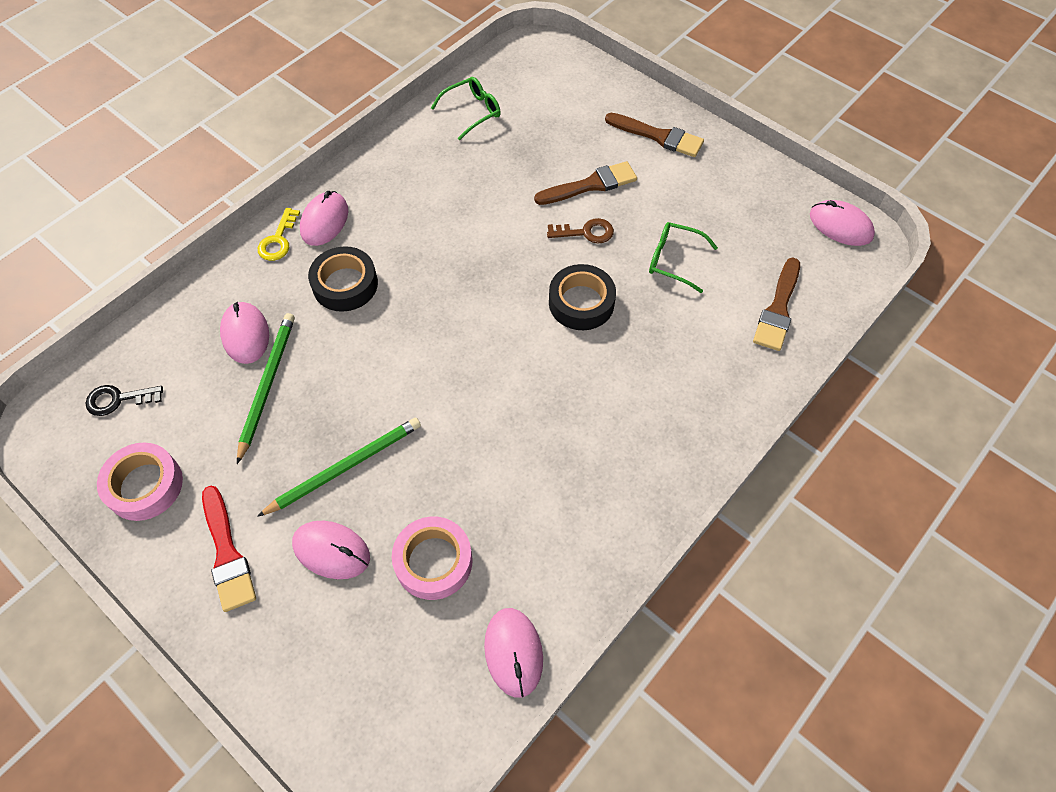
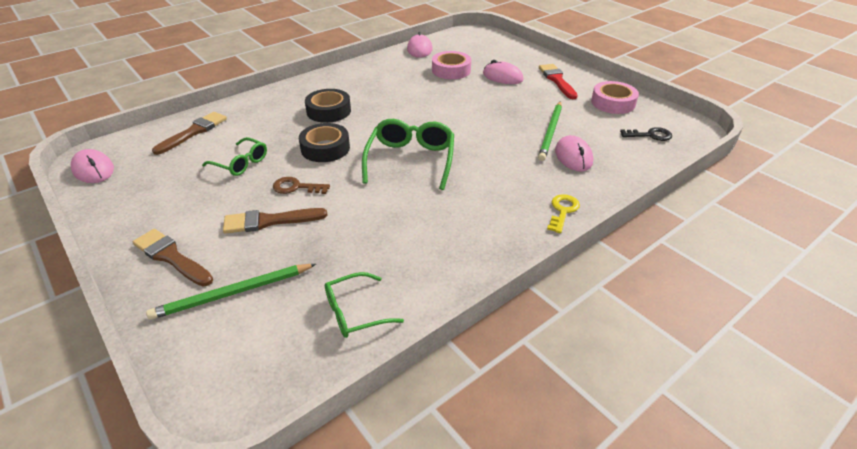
camera: 170 degrees left, 20 degrees down
(324, 221) = (522, 221): pink mouse -> none
(345, 284) = (501, 176): black tape -> black tape (328, 111)
(345, 467) = (496, 99): green pencil -> green pencil (232, 293)
(462, 296) = (410, 160): none -> green glasses

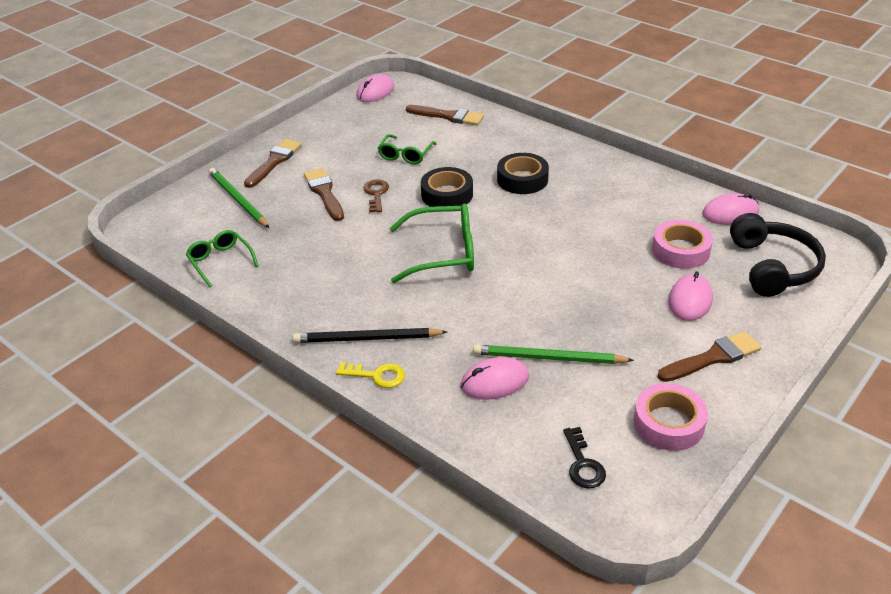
camera: 80 degrees right, 0 degrees up
(478, 49) = (773, 267): none -> black headphones
(515, 212) = (366, 339): none -> black pencil
(557, 80) = (712, 358): red brush -> brown brush

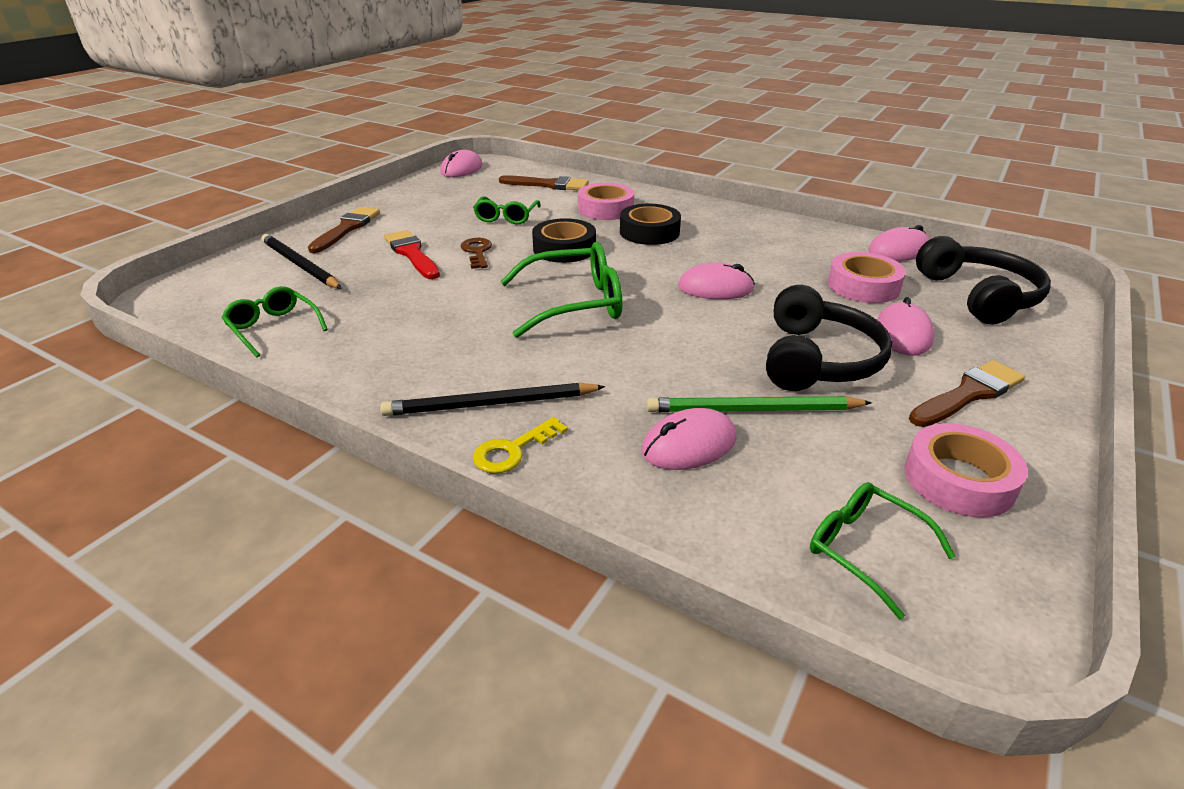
camera: 10 degrees left, 5 degrees down
(238, 200) = (300, 265): green pencil -> black pencil
(324, 193) = (412, 254): brown brush -> red brush
(376, 375) = (513, 450): yellow key -> yellow key turned 135 degrees clockwise
(492, 149) = (605, 209): none -> pink tape
(558, 244) = (715, 288): none -> pink mouse
(583, 464) = (865, 550): black key -> green glasses
(613, 319) = (818, 360): none -> black headphones

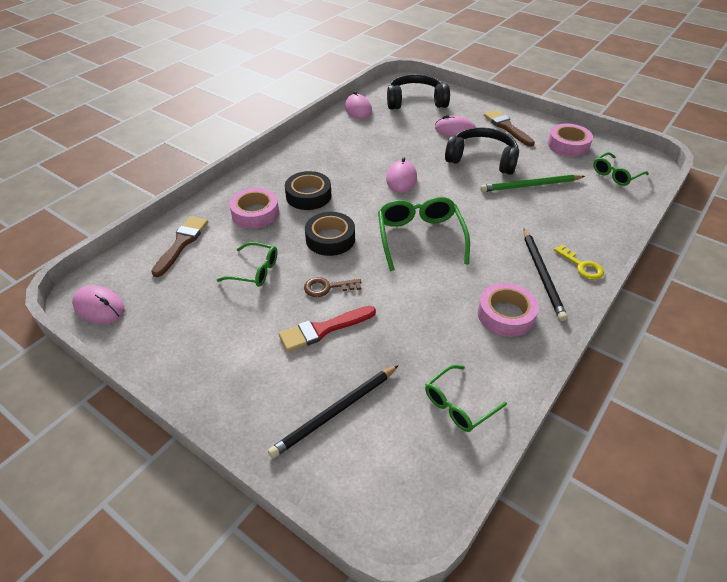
camera: 85 degrees left, 10 degrees up
(346, 229) = (250, 388): brown brush -> none
(689, 445) = (562, 208): pink mouse -> none
(753, 410) = (530, 185): green pencil -> green pencil turned 75 degrees clockwise
(863, 286) = (402, 130): pink tape -> pink tape (506, 315)

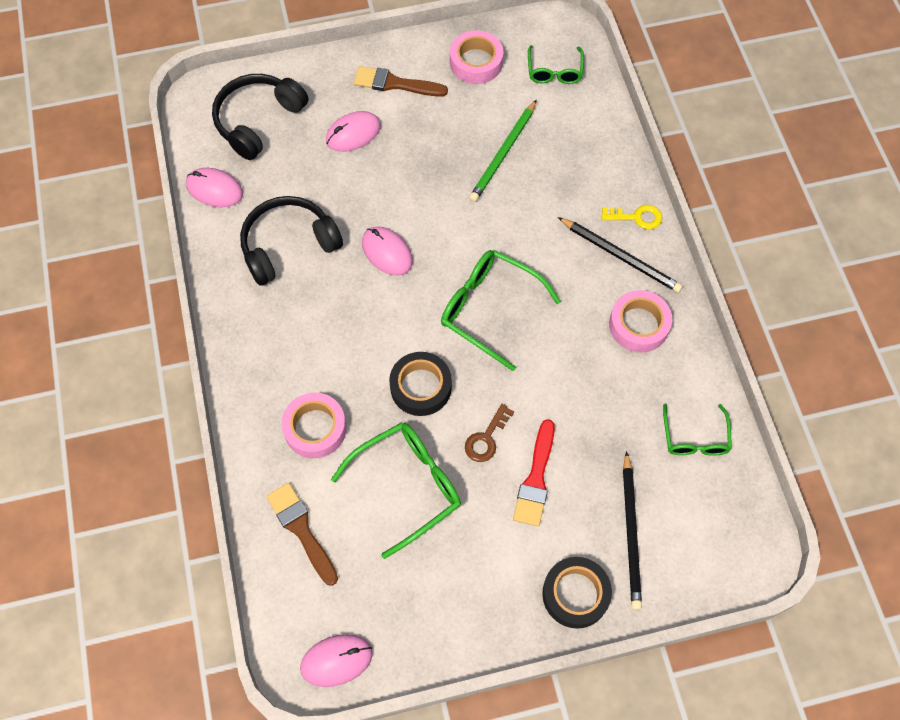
camera: 50 degrees left, 20 degrees up
(255, 271) = (407, 486): green glasses -> green glasses, size x1.64
(308, 196) = (332, 358): black tape -> black tape (575, 594)
(482, 159) = (425, 154): black headphones -> black headphones (288, 245)

